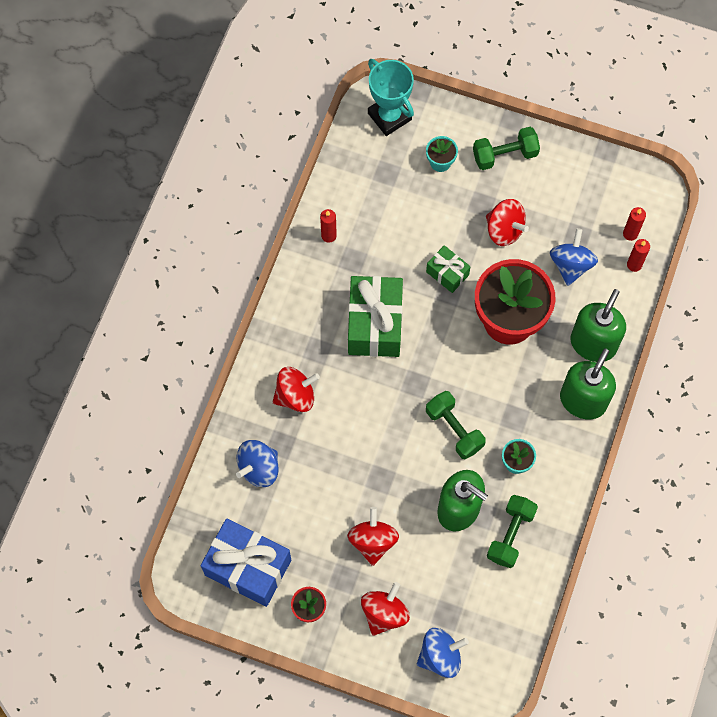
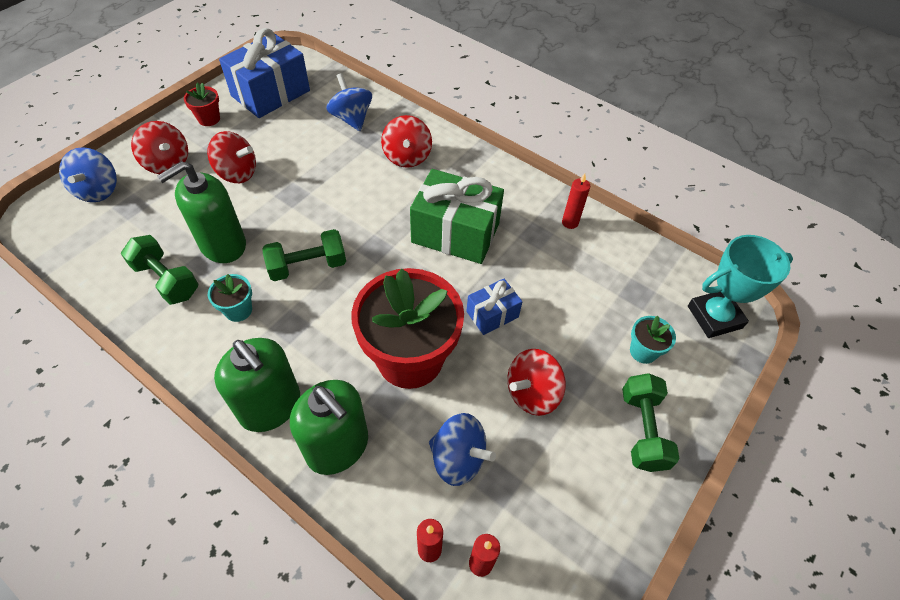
camera: 105 degrees right, 15 degrees down
(447, 273) = (492, 314): green gift -> blue gift

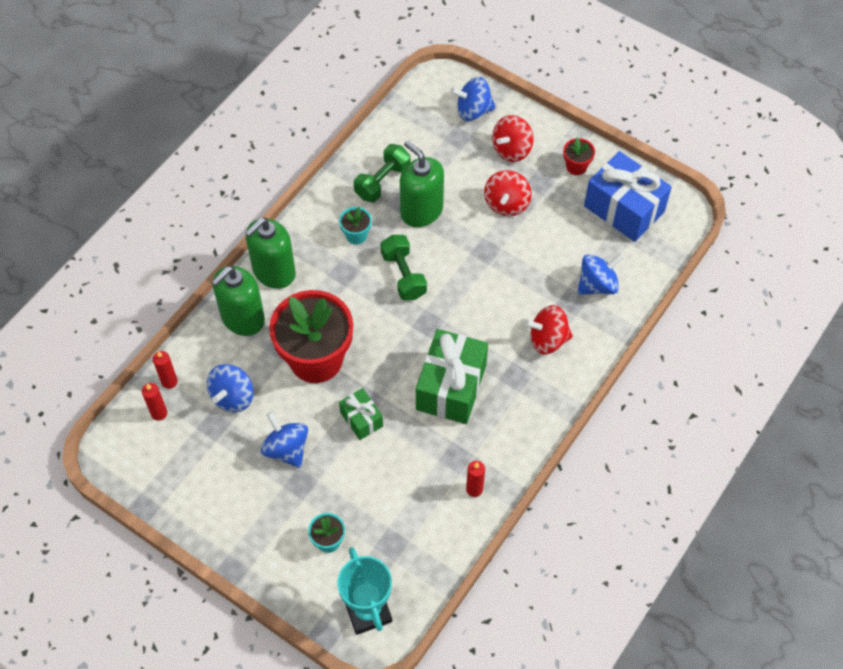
camera: 90 degrees right, 5 degrees up
(492, 314) = (361, 419): blue gift -> green gift
(532, 393) = (286, 449): red spinning top -> blue spinning top
(642, 430) = (255, 531): green dumbbell -> none

